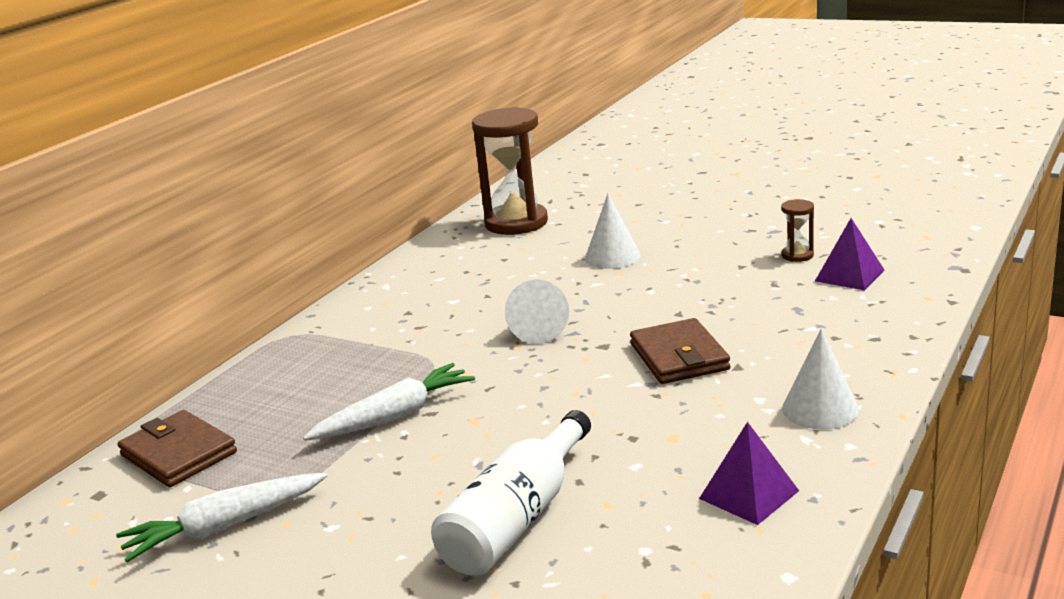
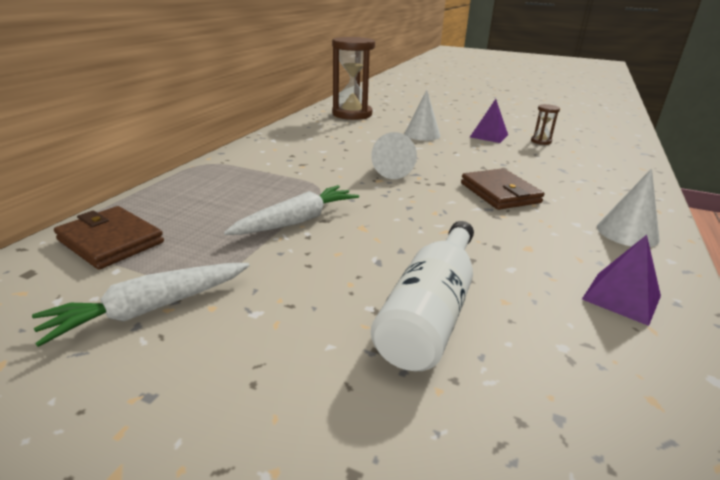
camera: 10 degrees left, 5 degrees up
(849, 275) = (582, 153): purple pyramid -> purple pyramid (489, 136)

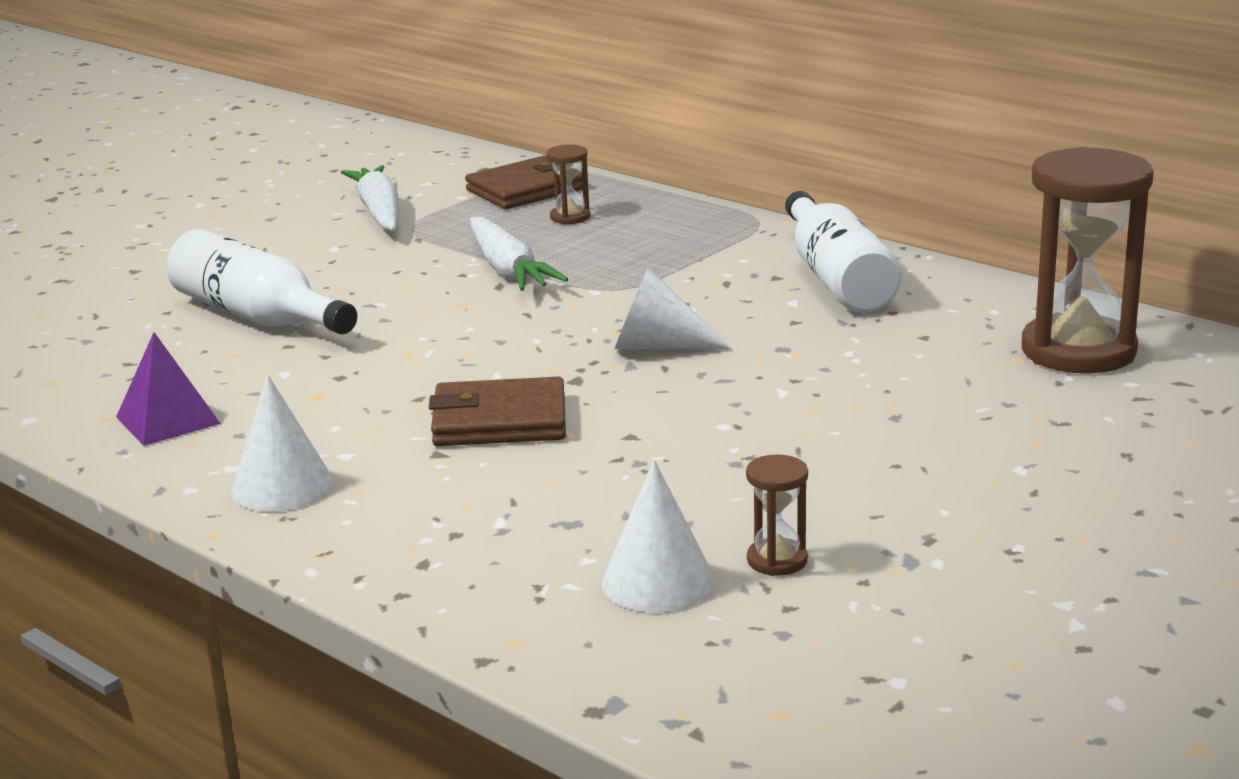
camera: 110 degrees right, 5 degrees down
(188, 215) = (570, 217): none -> brown hourglass
(291, 145) = (837, 278): none -> white bottle
(422, 134) = (878, 410): white cone -> white cone (658, 582)
(489, 136) = (847, 495): purple pyramid -> none

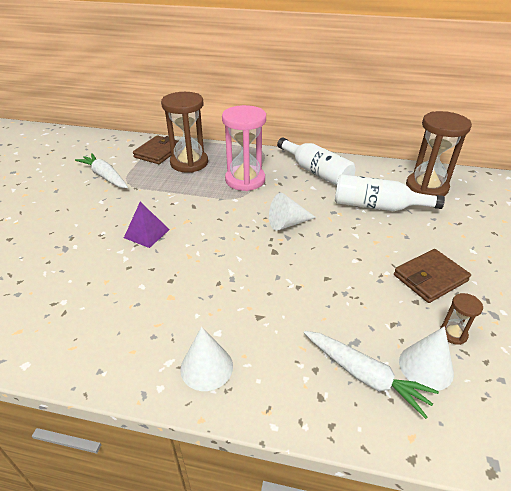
camera: 30 degrees left, 15 degrees up
(168, 420) = (107, 338): purple pyramid -> purple pyramid (147, 233)
(257, 316) = (98, 252): white bottle -> white bottle (377, 206)
(499, 421) = (266, 286): brown wallet -> brown wallet (430, 278)
(508, 270) = (189, 196): white carrot -> white carrot (364, 375)
(570, 217) = (189, 163): brown hourglass -> brown hourglass, size x2.29
(655, 264) = (245, 180): none -> pink hourglass

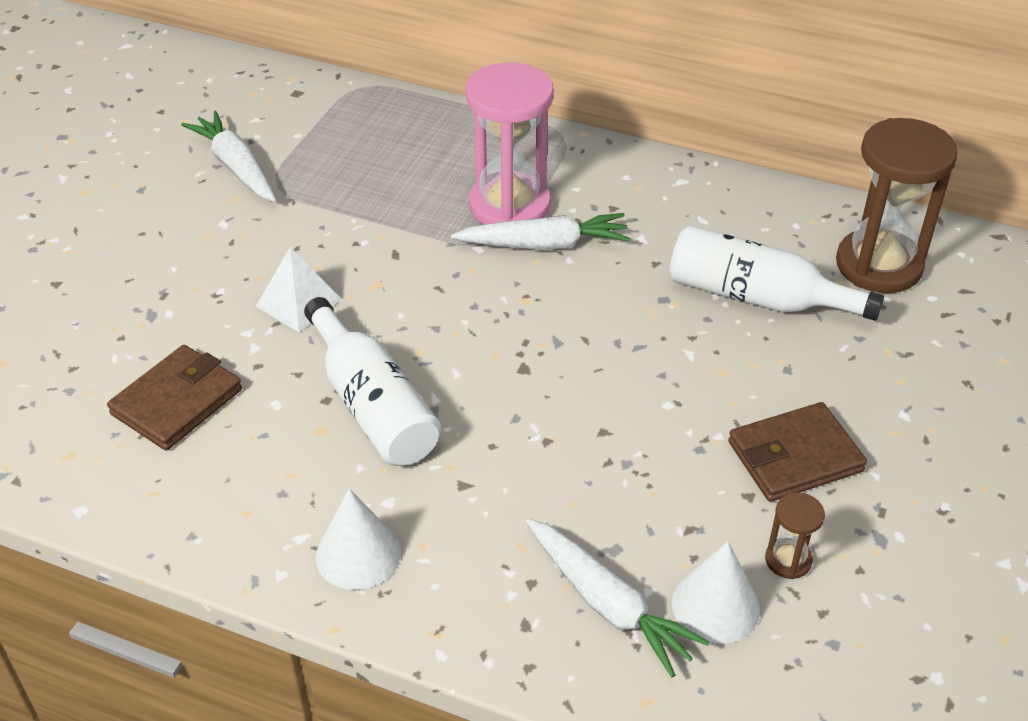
camera: 10 degrees right, 5 degrees up
(147, 233) = (299, 302): purple pyramid -> white pyramid
(158, 152) = (349, 118): brown wallet -> brown wallet (177, 402)
(189, 163) = (406, 152): brown hourglass -> none
(267, 194) = (544, 244): none -> white carrot
(287, 223) = (566, 313): white cone -> none
(316, 172) = (661, 202): white bottle -> white bottle (372, 405)

